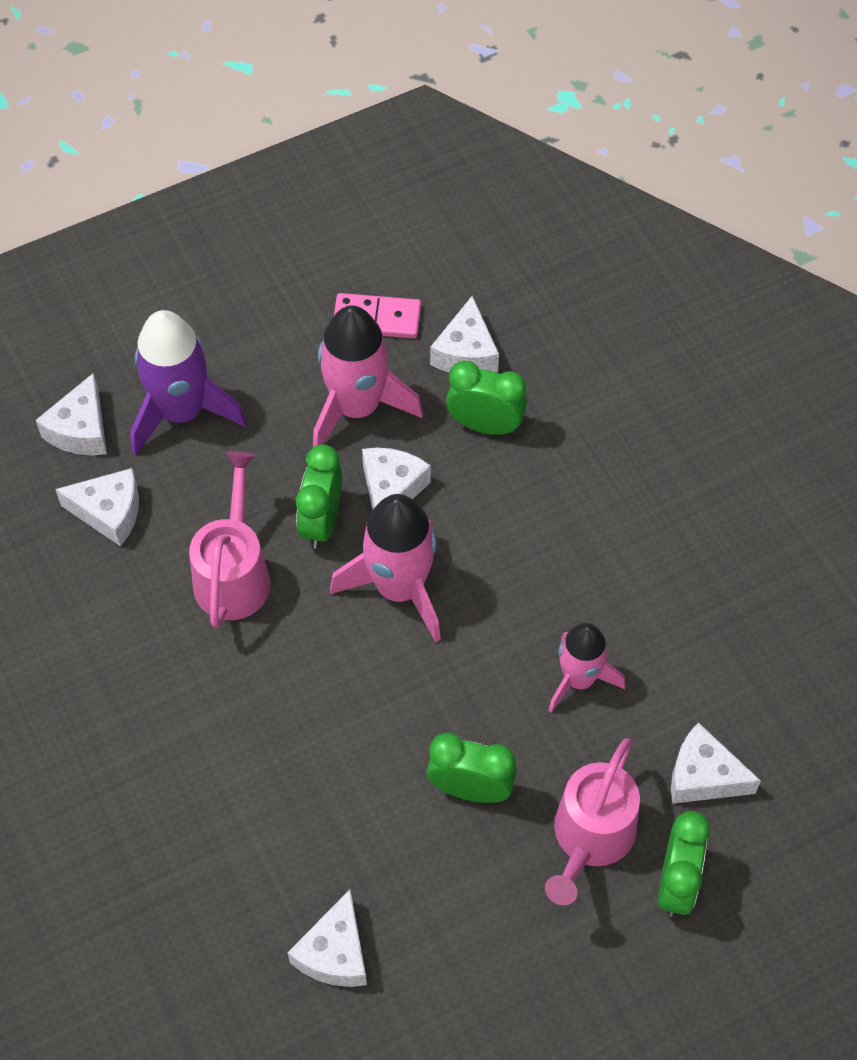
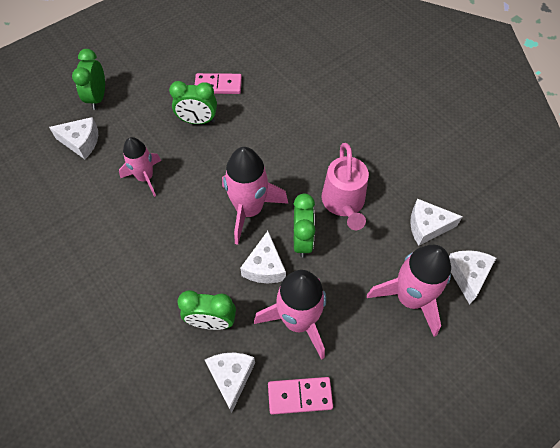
camera: 170 degrees right, 0 degrees up
(182, 412) = (410, 298): purple rocket -> pink rocket
(335, 953) = (249, 54): white cheese -> none
(417, 873) = (218, 85): none -> pink domino
(590, 837) = (138, 109): pink watering can -> none

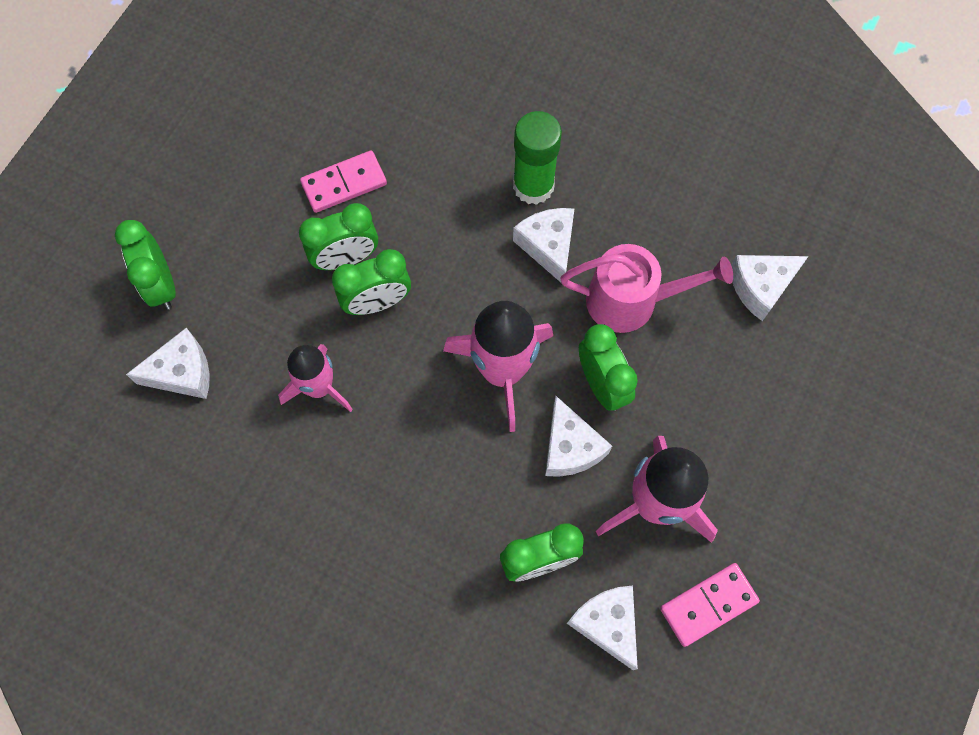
camera: 25 degrees left, 10 degrees up
(201, 148) = (377, 302): none -> green clock
(319, 123) = (533, 186): none -> green glue stick
(344, 203) = (631, 301): pink watering can -> pink watering can turned 60 degrees counterclockwise
(410, 298) = (785, 403): pink rocket -> none
(467, 275) = (844, 336): white cheese -> white cheese (548, 246)

